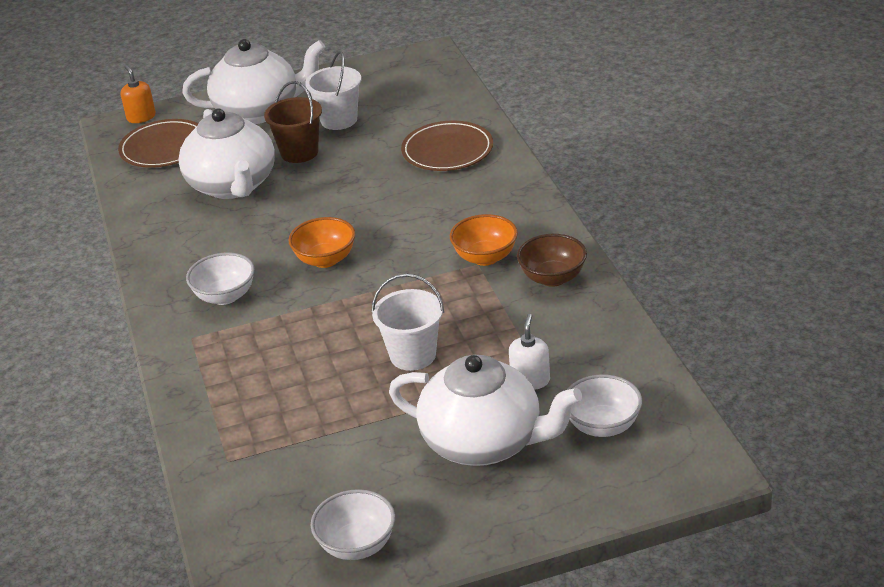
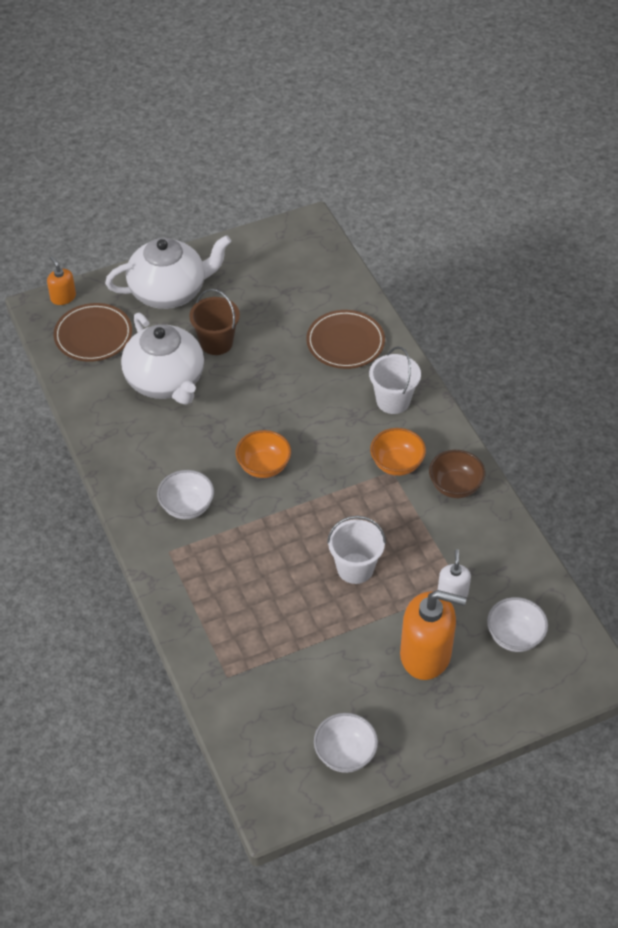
camera: 10 degrees left, 15 degrees up
(339, 120) = (243, 304): white bucket -> white bucket (393, 401)
(484, 442) = (426, 654): white teapot -> orange soap dispenser

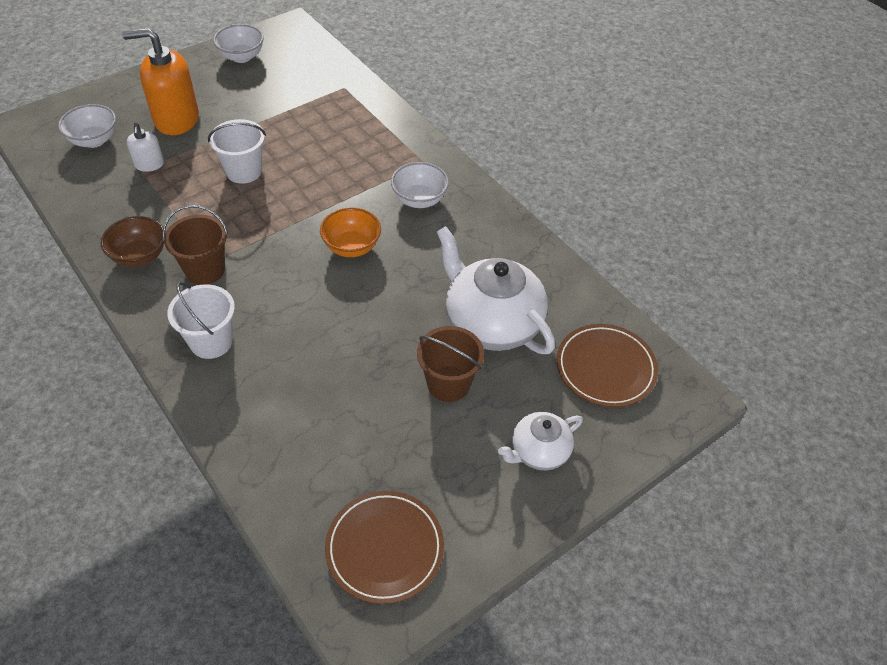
camera: 165 degrees right, 0 degrees up
(63, 297) = (674, 417): orange soap dispenser -> none
(169, 292) = (538, 451): white teapot -> white teapot, size x0.55
(345, 342) = (279, 413): brown plate -> brown plate (385, 548)
(397, 464) = (205, 270): orange bowl -> brown bucket

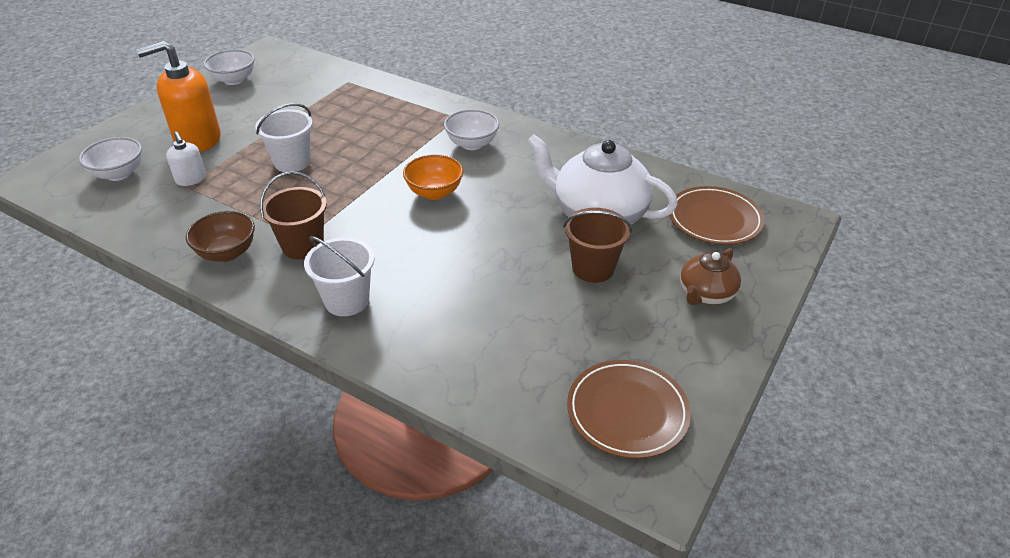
camera: 20 degrees left, 10 degrees down
(538, 451) = (705, 294): white teapot -> brown teapot

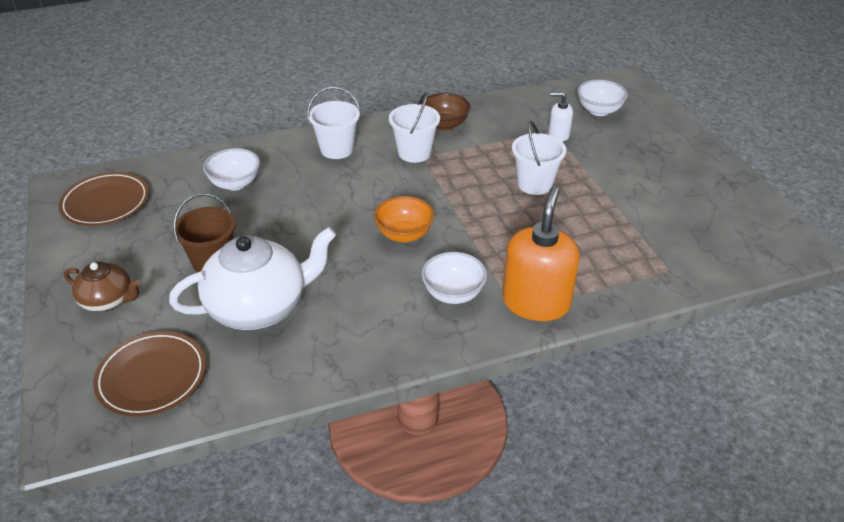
camera: 130 degrees right, 0 degrees up
(197, 139) = (623, 153): orange soap dispenser -> orange soap dispenser (536, 302)
(234, 80) = (734, 202): white bowl -> white bowl (235, 183)
(303, 246) = (414, 153): brown bucket -> white bucket
(705, 294) = (108, 300): brown teapot -> brown teapot turned 120 degrees clockwise

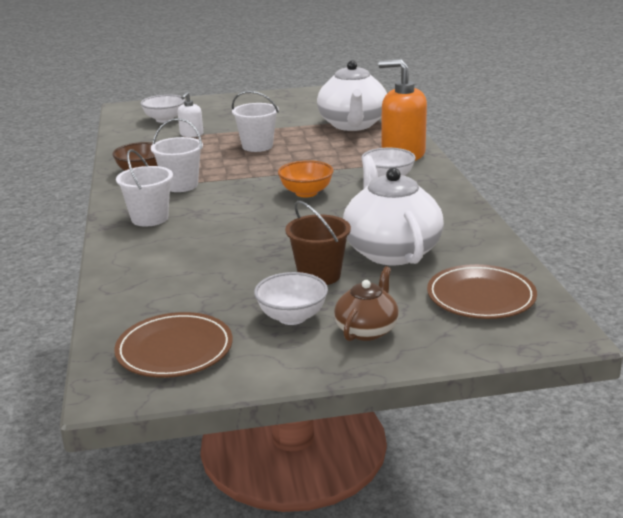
camera: 80 degrees left, 15 degrees down
(235, 183) = (181, 269): white bowl -> white bowl (292, 317)
(636, 250) = (352, 125): none -> white teapot

